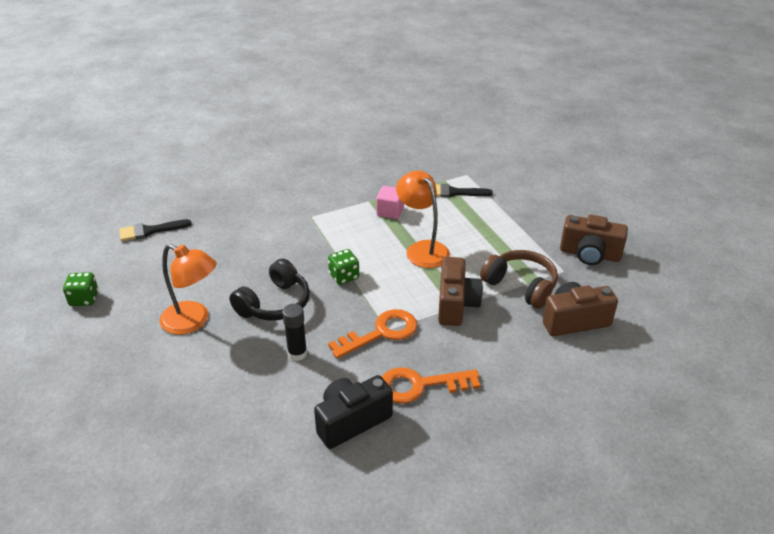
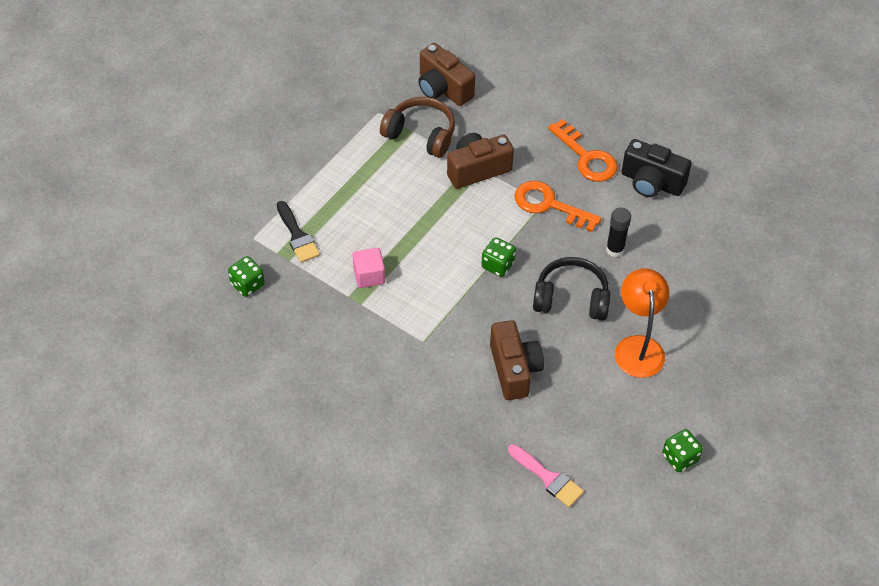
camera: 120 degrees left, 15 degrees up
(150, 231) = (548, 478): black brush -> pink brush
(422, 249) = (415, 223): orange lamp -> none
(427, 162) = (247, 284): none -> green dice
(521, 286) = (420, 134): brown headphones -> brown headphones turned 105 degrees clockwise
(590, 254) = (340, 101): brown camera -> brown camera (514, 369)

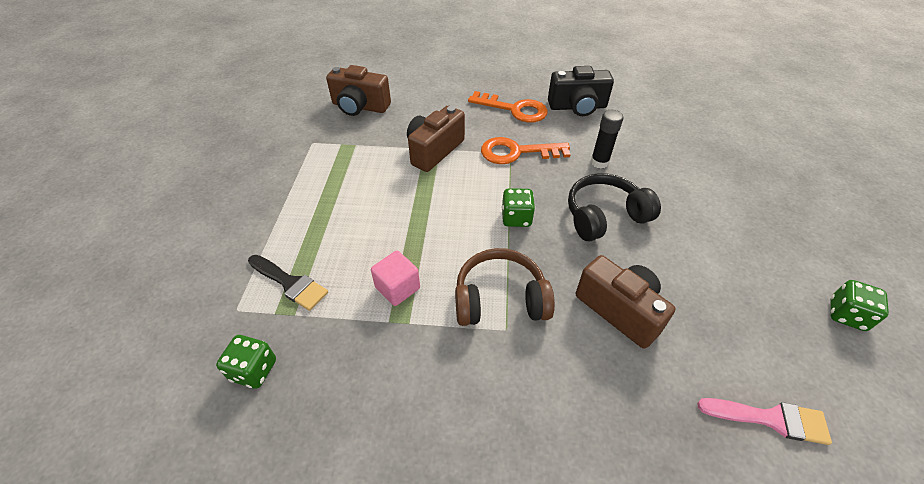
camera: 30 degrees left, 5 degrees down
(420, 134) = (363, 144): brown headphones -> brown headphones (500, 299)
(638, 347) = (698, 229): orange lamp -> none

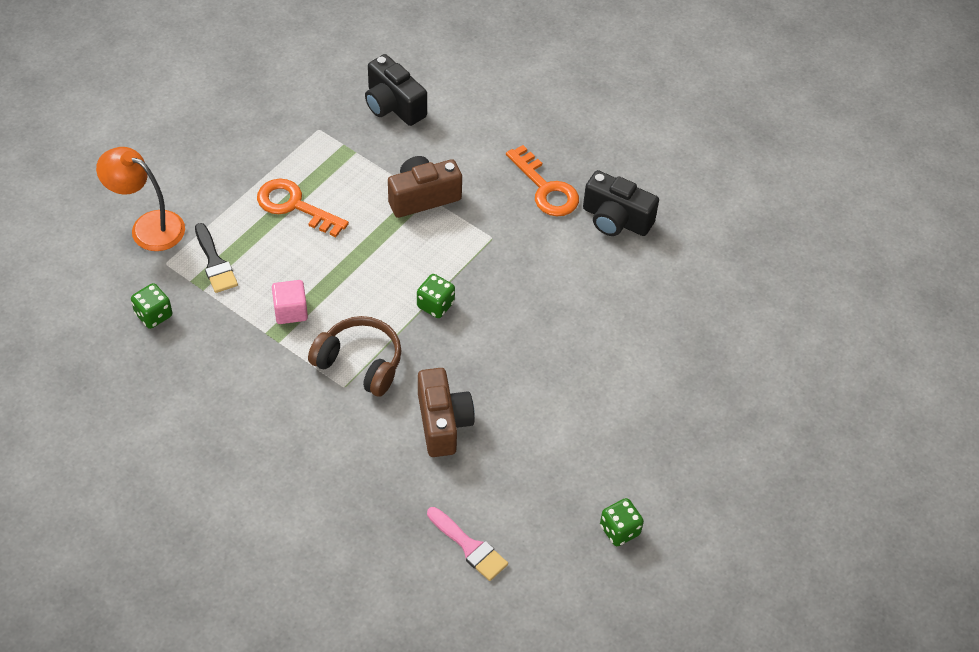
camera: 30 degrees right, 5 degrees up
(196, 285) = (148, 226): none -> orange lamp
(360, 107) = (393, 105): brown camera -> black camera
(517, 152) = (499, 240): orange key -> orange key (295, 206)
(599, 162) = (568, 293): black glue stick -> none
(604, 216) = (514, 346): black headphones -> none

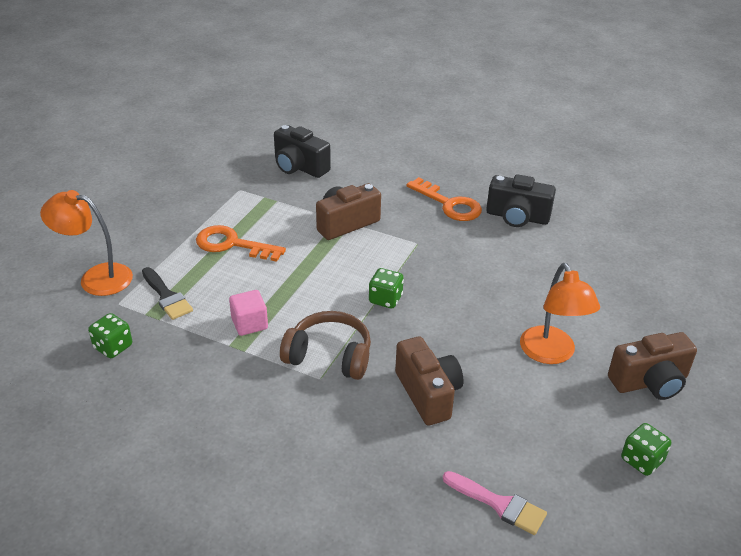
camera: 10 degrees left, 15 degrees down
(581, 401) = (551, 354): none -> orange lamp
(667, 450) = (650, 382): none -> brown camera

